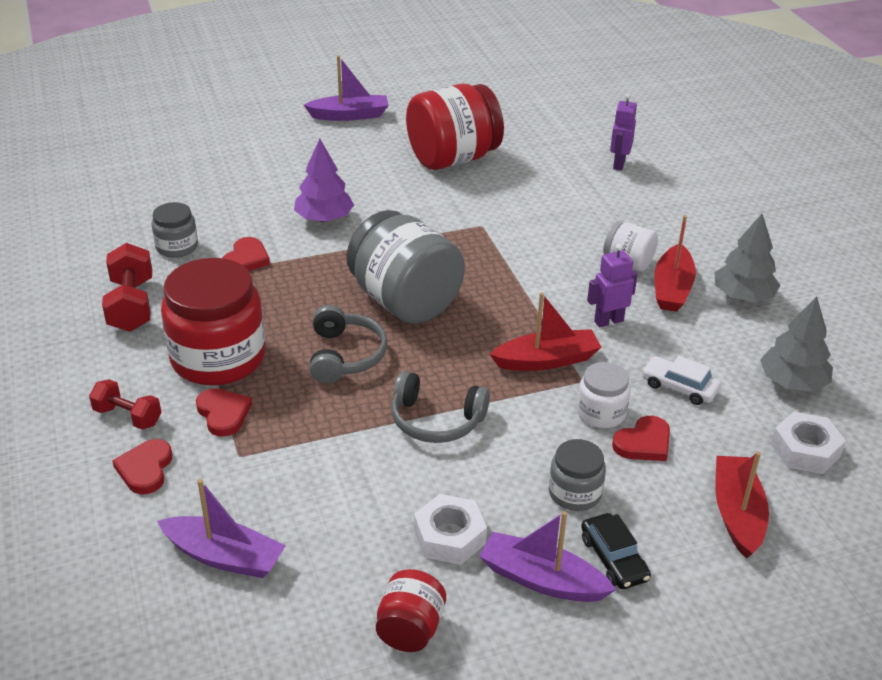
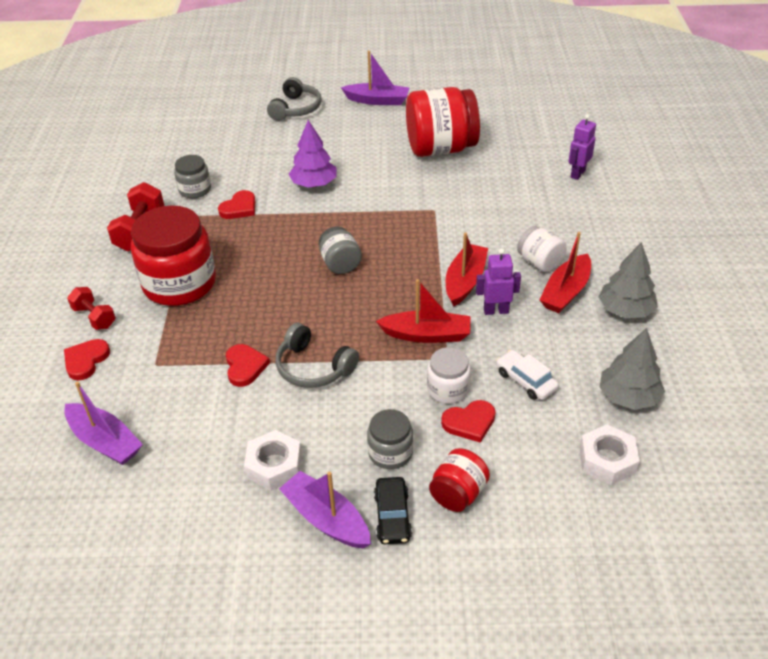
camera: 20 degrees right, 5 degrees up
(223, 414) = (161, 329): red heart -> red heart (245, 367)
(345, 355) = (272, 300): grey headphones -> grey headphones (296, 109)
(405, 302) = (340, 264): grey jar -> grey jar, size x0.50
(410, 629) = (206, 533): red jar -> red jar (458, 494)
(737, 514) = (516, 502): red boat -> red boat (465, 281)

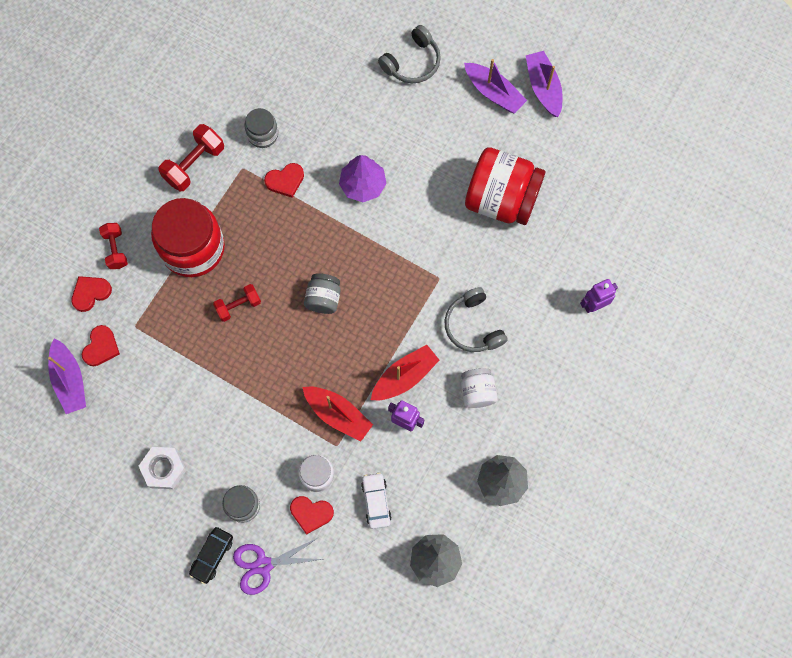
camera: 30 degrees right, 30 degrees up
(245, 367) = (193, 367): red heart -> red heart (101, 347)
(258, 303) = (238, 306): none -> red dumbbell
(313, 367) = (239, 397): grey headphones -> grey headphones (473, 326)
(326, 519) = (171, 532): purple boat -> purple boat (543, 88)
(458, 494) = (263, 565): red jar -> purple scissors
(565, 292) = (472, 435): red boat -> none
(607, 460) = (377, 601): white nut -> none

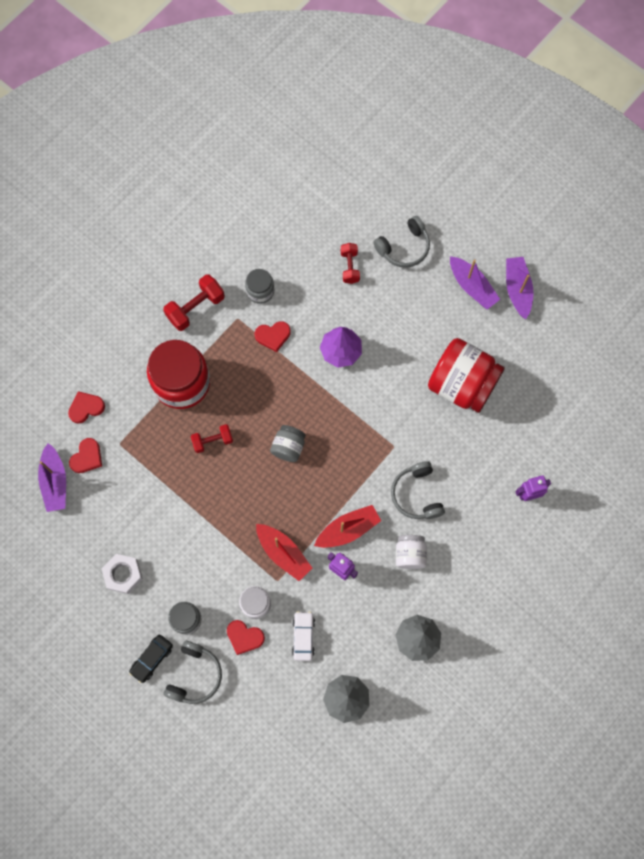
camera: 10 degrees right, 0 degrees up
(116, 249) = (114, 372): red dumbbell -> red dumbbell (350, 267)
(263, 565) = (195, 675): purple scissors -> grey headphones

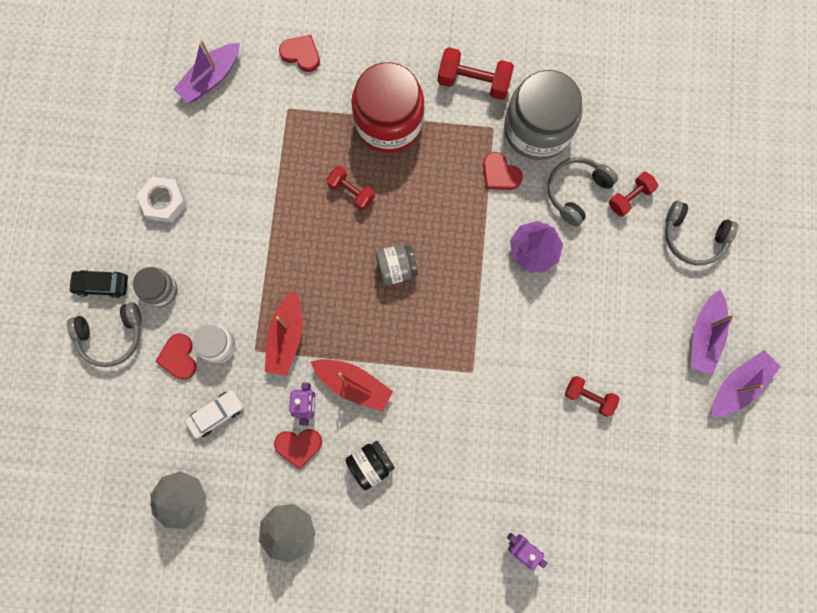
camera: 55 degrees right, 5 degrees up
(87, 457) = (254, 89): red heart -> red heart (298, 446)
(260, 291) = (537, 129): grey jar -> grey jar, size x2.00
(410, 554) = (370, 464): white jar -> black jar
(416, 494) = (438, 429): grey headphones -> grey headphones (576, 191)
(462, 385) = (589, 397): red jar -> red dumbbell

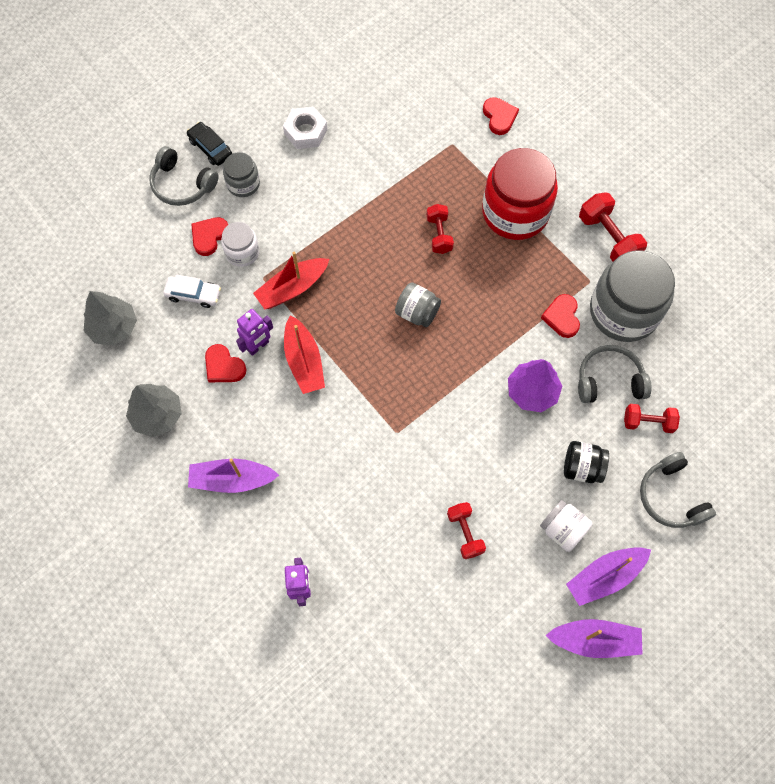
camera: 45 degrees right, 10 degrees down
(210, 78) = (420, 81): purple boat -> purple boat (232, 479)
(370, 464) = (258, 425): black jar -> black jar (582, 468)
(648, 330) = (562, 529): none -> white jar

